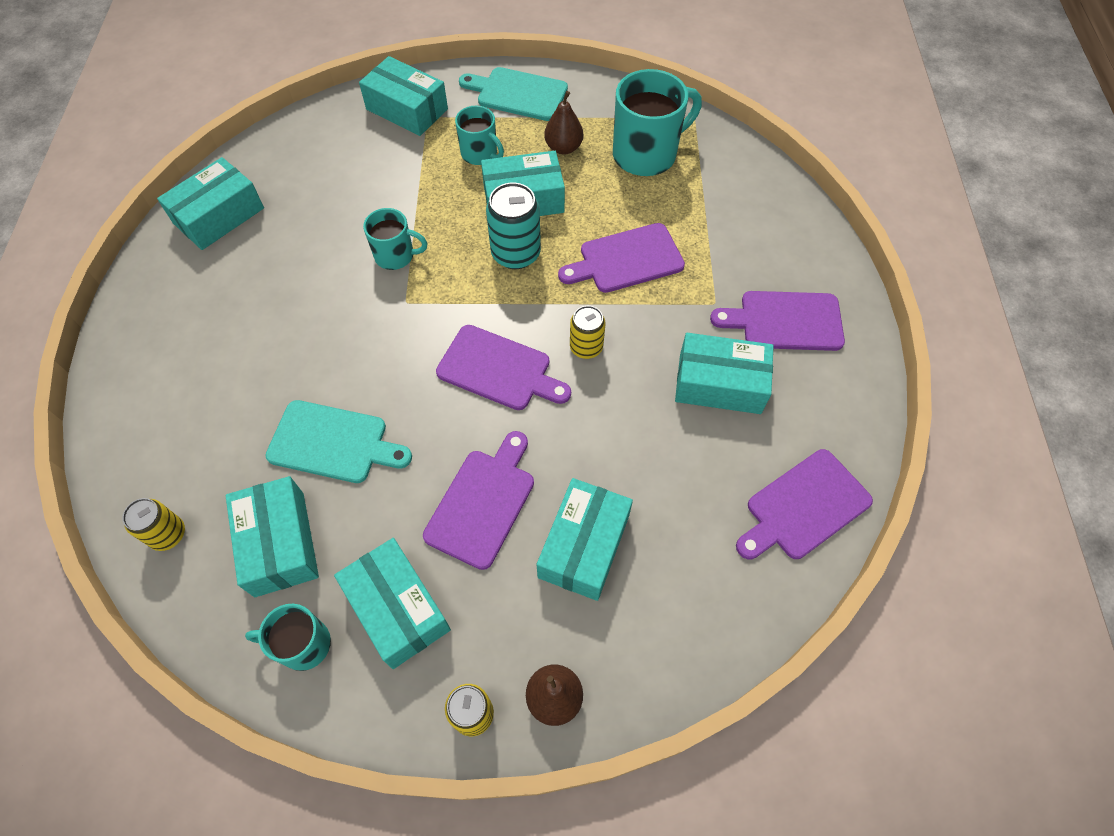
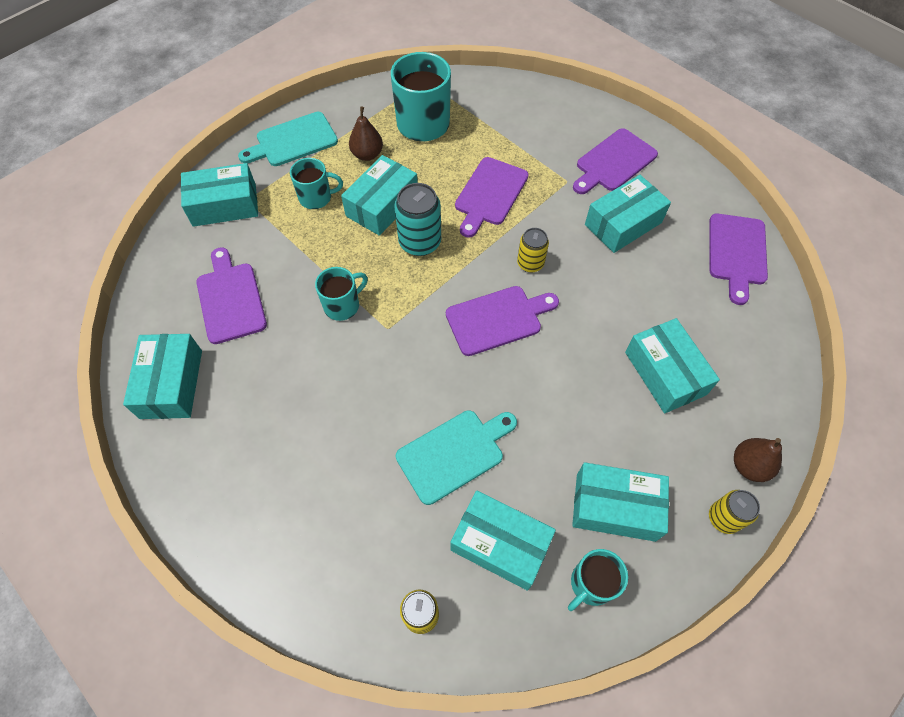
camera: 45 degrees left, 0 degrees up
(483, 503) = (585, 402): purple cutting board -> purple cutting board (230, 299)

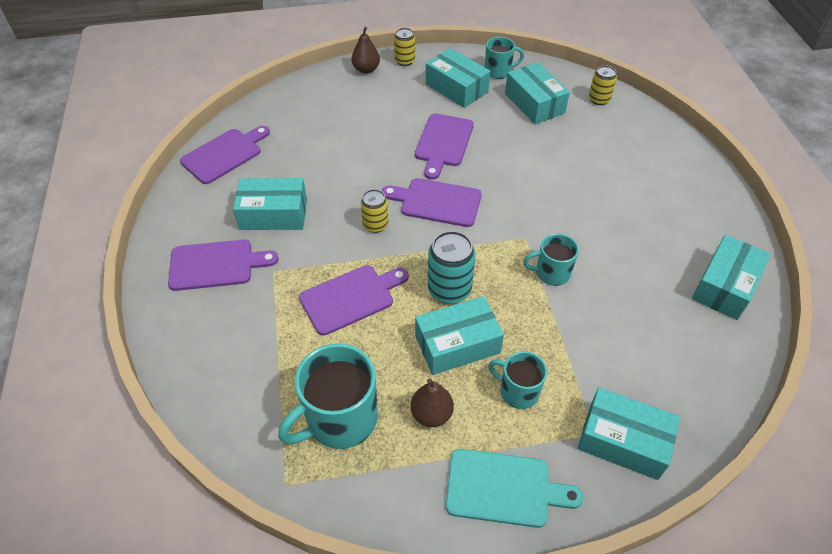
camera: 145 degrees left, 10 degrees down
(230, 299) = (651, 330): purple cutting board -> purple cutting board (443, 143)
(454, 454) = (530, 148): turquoise cutting board -> none
(665, 373) = (360, 122): turquoise box -> none

